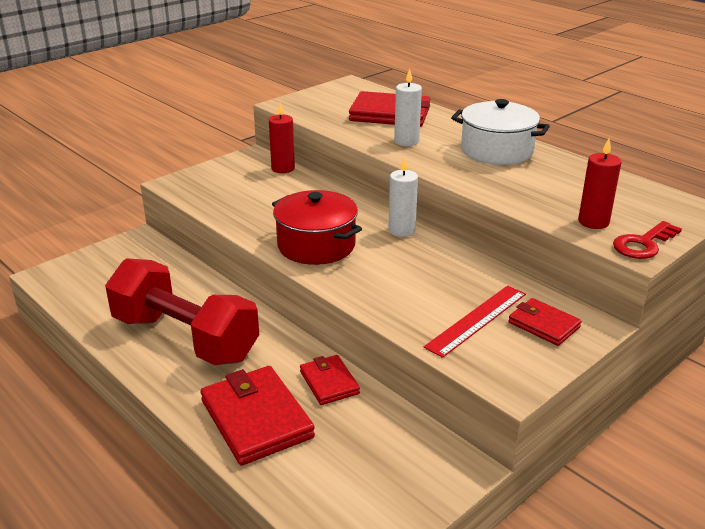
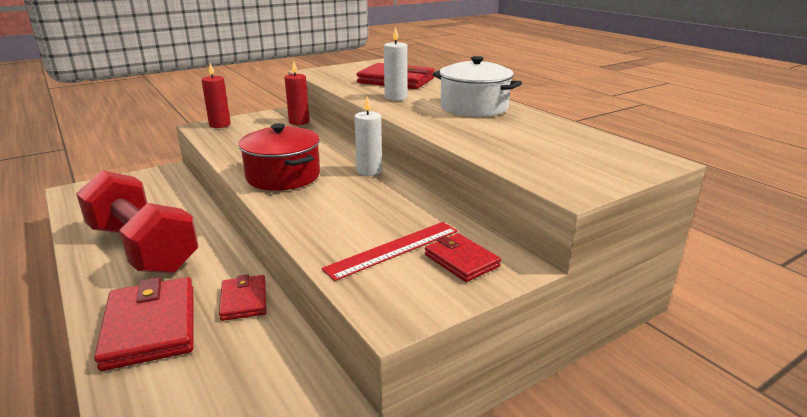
camera: 10 degrees right, 5 degrees down
(593, 222) = (537, 163): red candle -> red candle (220, 125)
(643, 244) = (582, 184): red key -> none

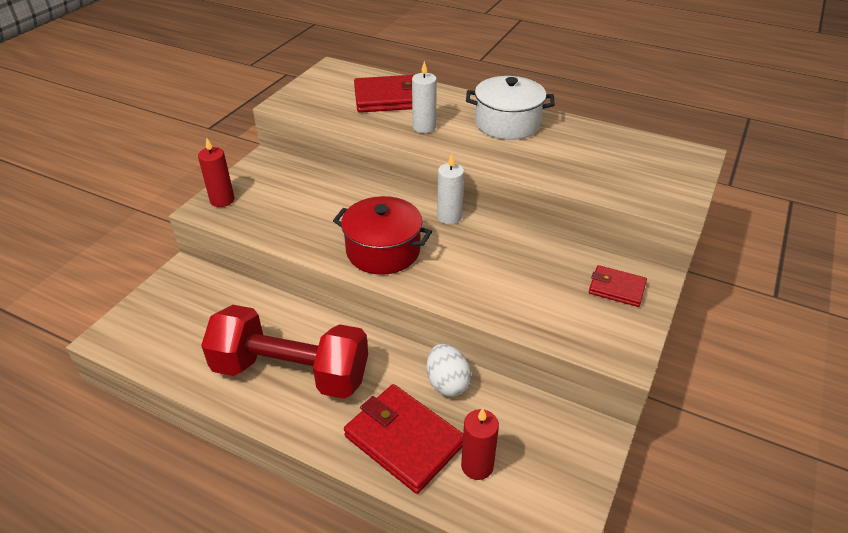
camera: 30 degrees left, 15 degrees up
(244, 300) = (447, 383): red wallet -> white egg
(299, 122) = (303, 169): red candle -> red candle (477, 466)
(393, 249) = (562, 297): red ruler -> none

